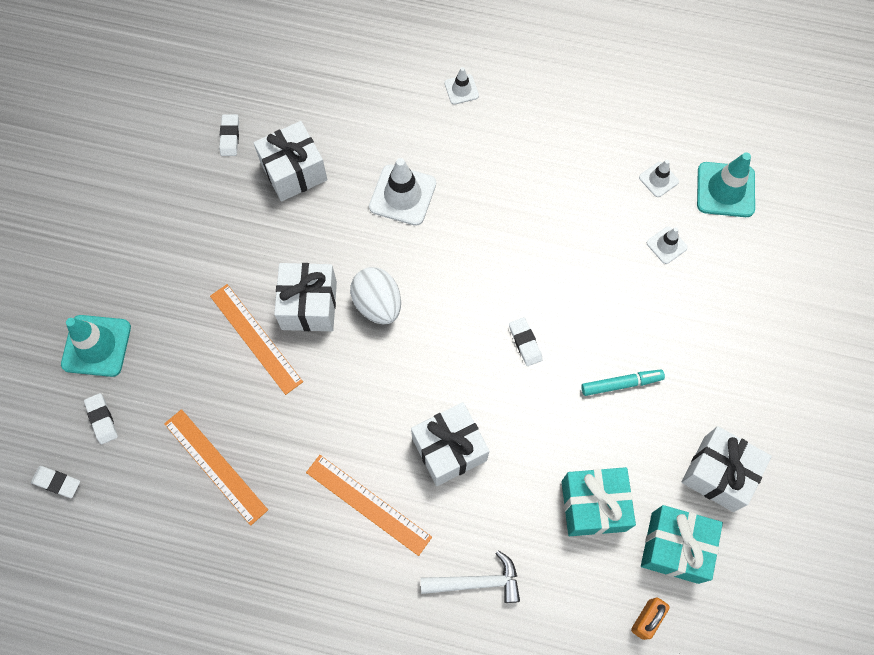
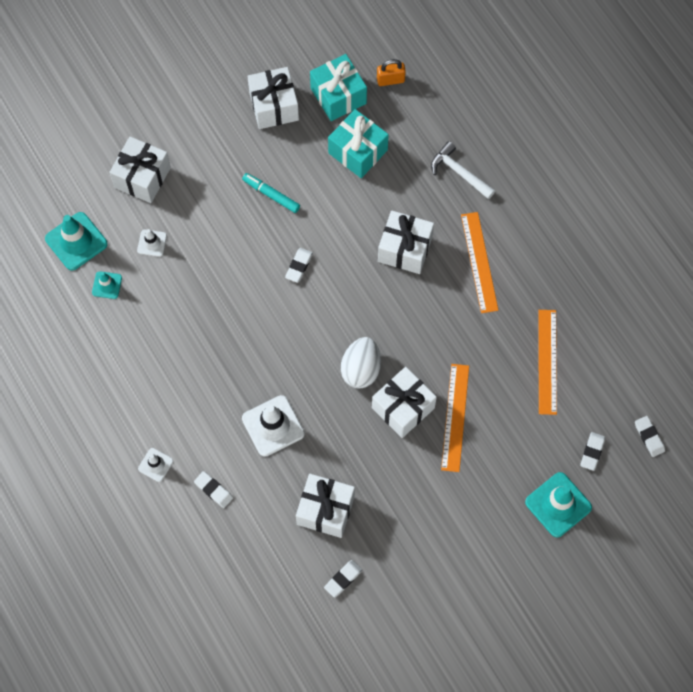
camera: 135 degrees left, 0 degrees up
(397, 110) = (213, 490): none -> white eraser
(658, 179) = (107, 285): white traffic cone -> turquoise traffic cone
(743, 292) = (142, 177): none -> white gift

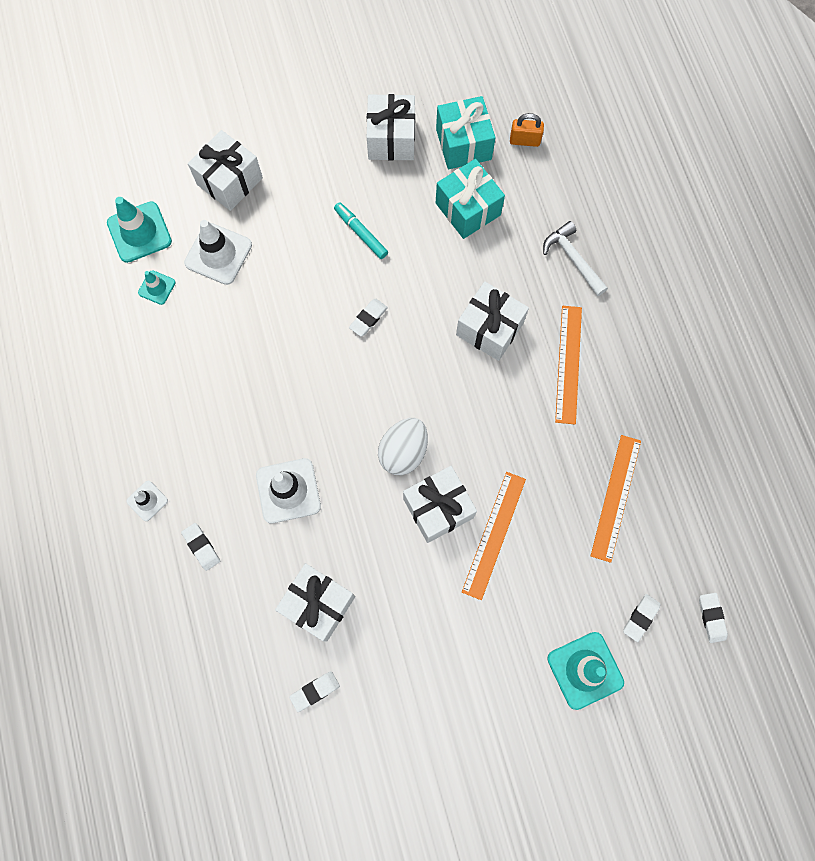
camera: 15 degrees right, 5 degrees up
(152, 243) = (218, 254): white traffic cone -> white traffic cone, size x1.84

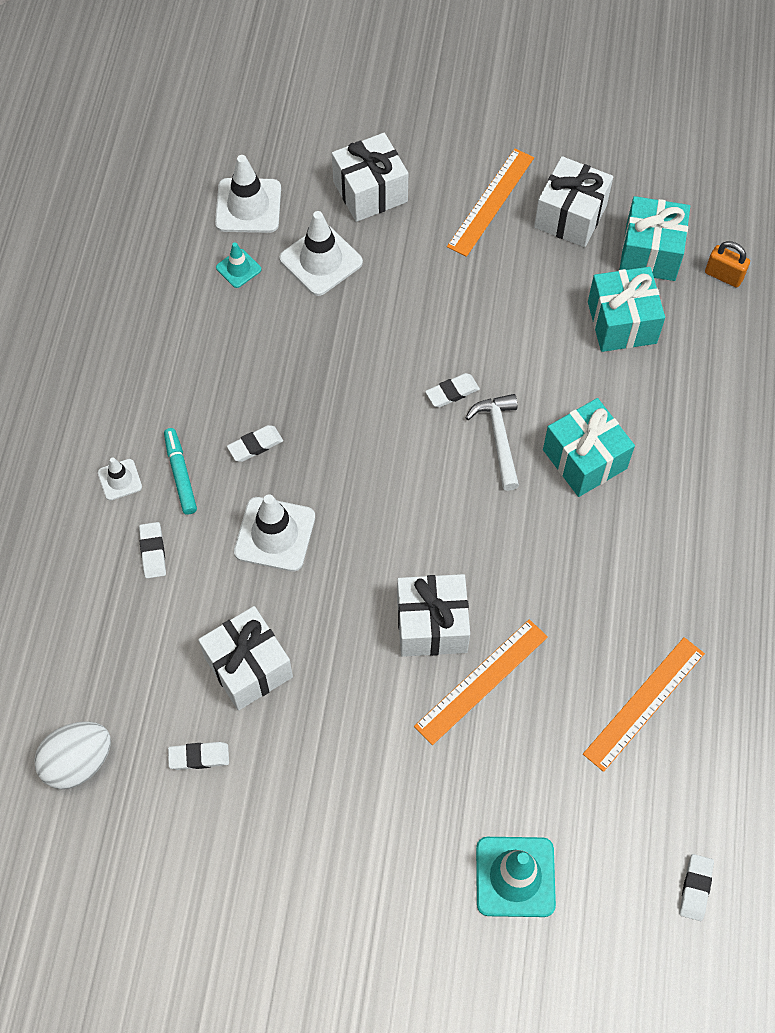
camera: 25 degrees right, 10 degrees down
(139, 232) = (248, 206): turquoise traffic cone -> white traffic cone
(361, 233) = (488, 300): turquoise marker -> turquoise marker (180, 474)
(403, 452) = (422, 548): white egg -> white egg (78, 762)
(489, 329) = (584, 459): white gift -> turquoise gift
(568, 364) = (659, 534): orange ruler -> orange ruler (491, 202)
(573, 259) = (719, 423): white hammer -> white hammer (499, 438)
(640, 618) = (609, 849): white eraser -> white eraser (255, 445)

